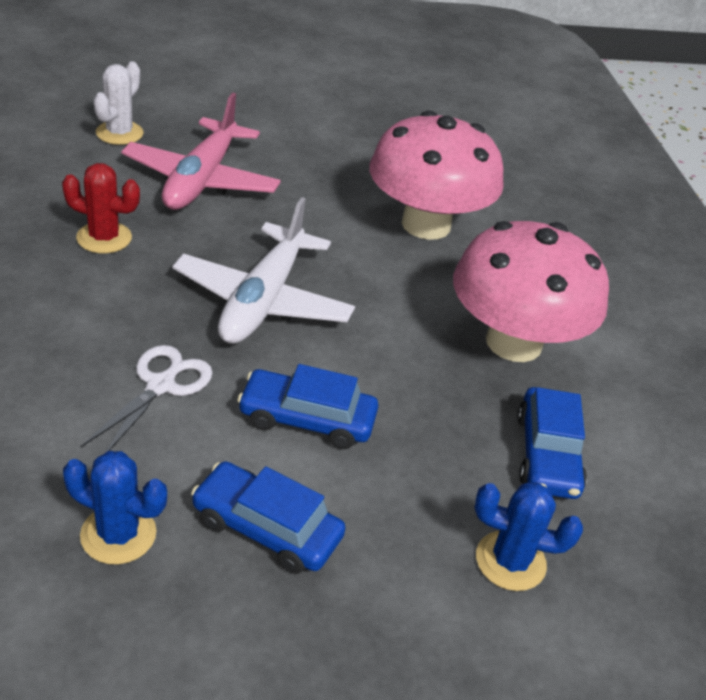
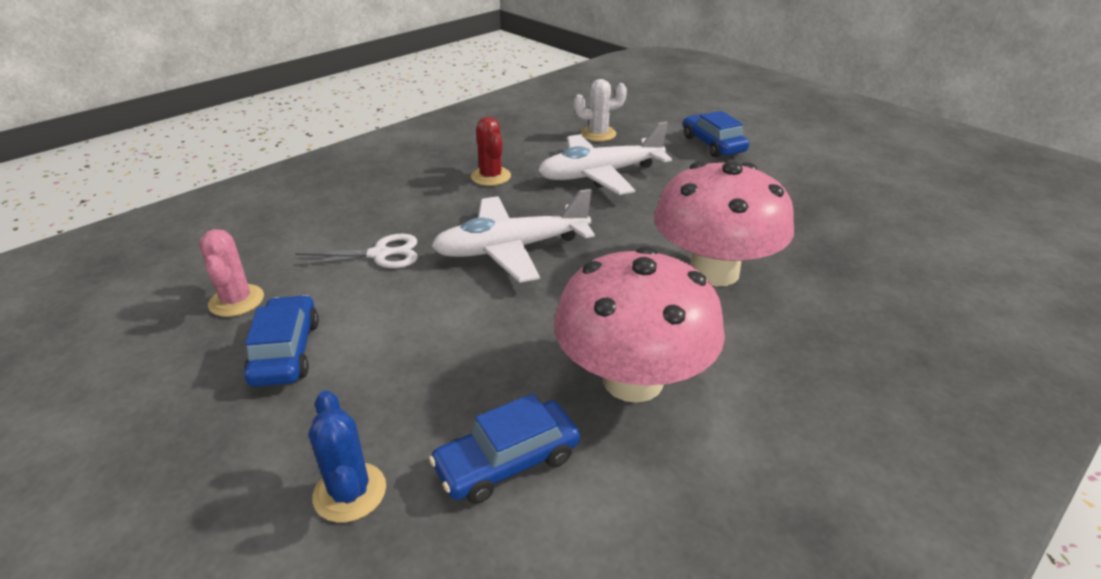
camera: 60 degrees right, 5 degrees down
(118, 534) = (236, 301): blue cactus -> pink cactus
(201, 180) = (600, 175): pink plane -> white plane
(307, 419) = (410, 320): blue car -> blue car (713, 144)

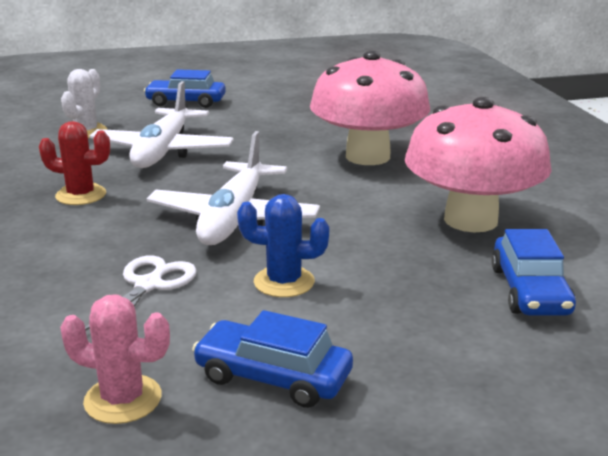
camera: 60 degrees left, 10 degrees down
(350, 492) = (523, 372): blue cactus -> blue cactus (284, 282)

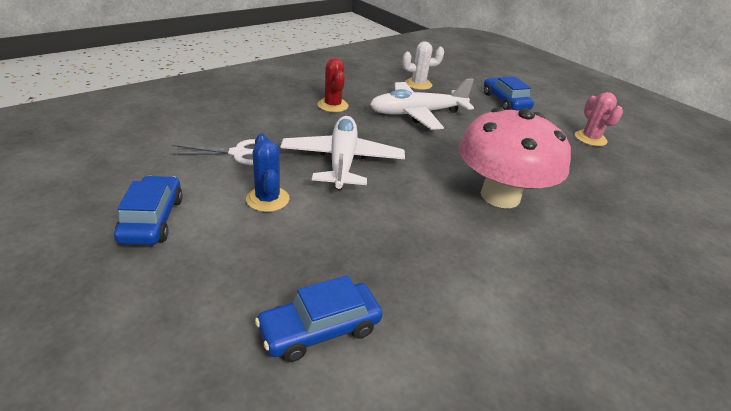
camera: 60 degrees right, 10 degrees up
(123, 399) = (120, 176): pink cactus -> pink cactus (590, 138)
(234, 218) = (342, 161): white plane -> white plane turned 105 degrees clockwise
(470, 220) = (429, 274): pink mushroom -> none

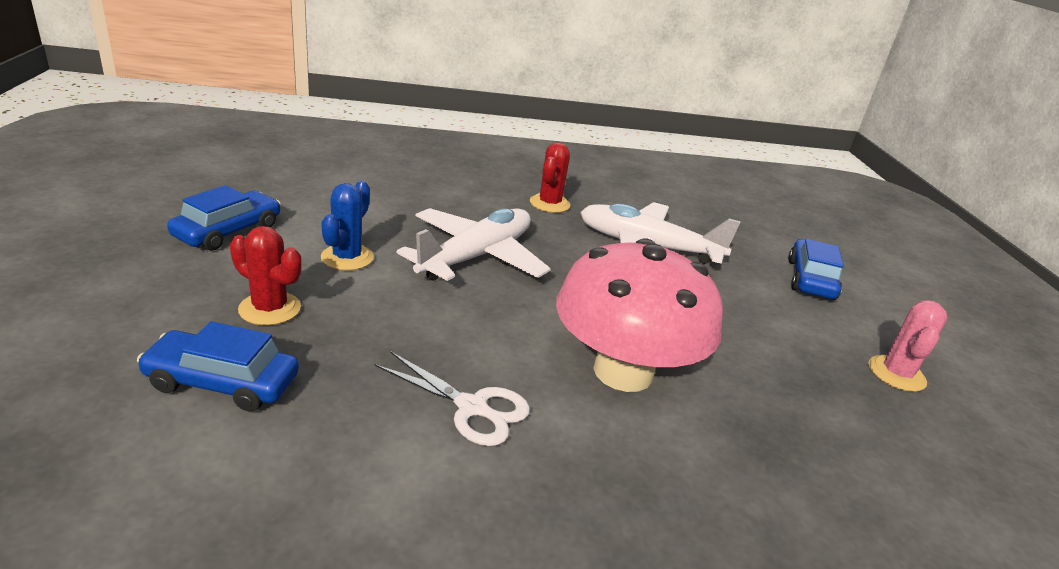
camera: 35 degrees right, 5 degrees down
(238, 153) = (381, 210): white scissors -> white scissors (471, 407)
(272, 262) = (270, 309): none -> red cactus
(418, 84) = (700, 219): white cactus -> none

